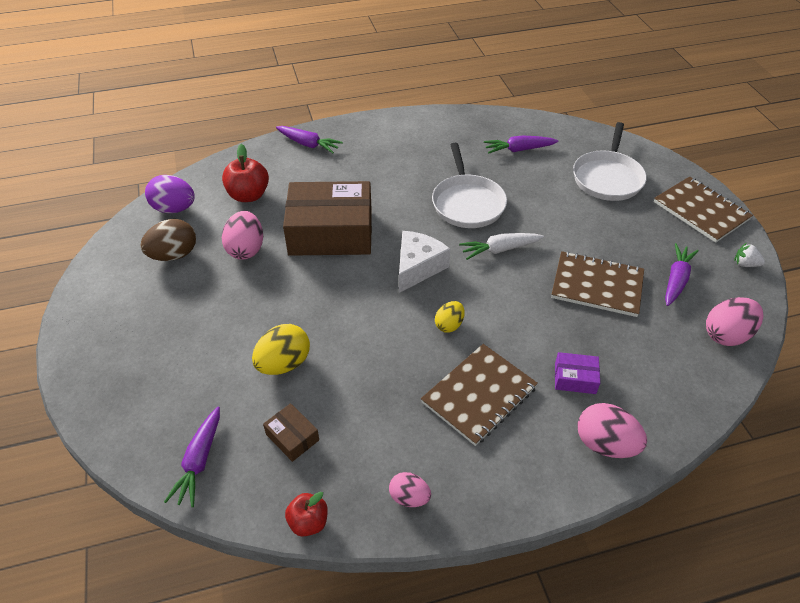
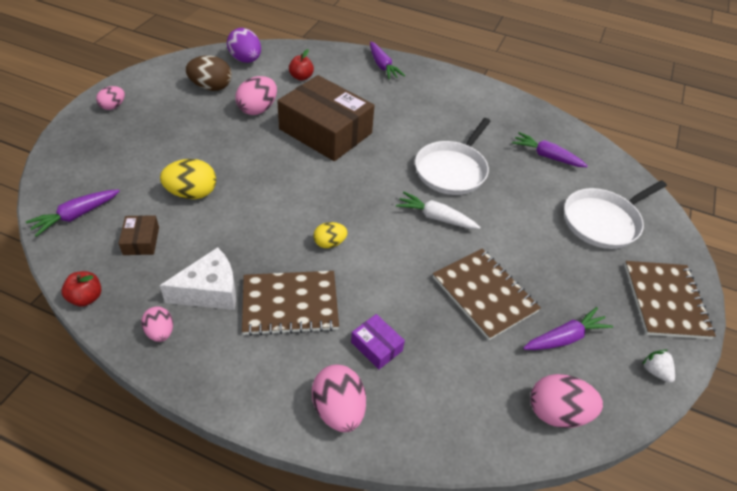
camera: 35 degrees right, 0 degrees up
(94, 335) = (113, 106): none -> pink egg
(248, 195) = (301, 77): red apple -> red apple, size x0.63
(418, 267) = (357, 191): white cheese -> white cheese (210, 291)

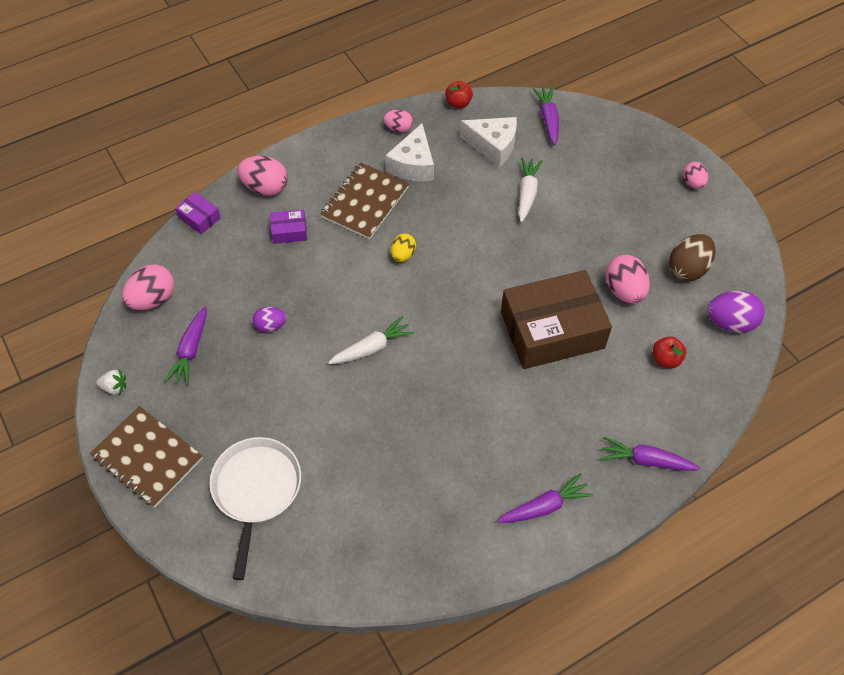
camera: 130 degrees right, 10 degrees up
(141, 241) = (493, 146): brown box -> white cheese
(192, 193) = (527, 193): yellow egg -> white carrot
(432, 449) = (199, 218): none -> purple box
(452, 170) = (419, 405): white pan -> none
(484, 294) = (270, 326): brown notebook -> purple egg
(546, 156) = (374, 518): purple carrot -> purple carrot (544, 506)

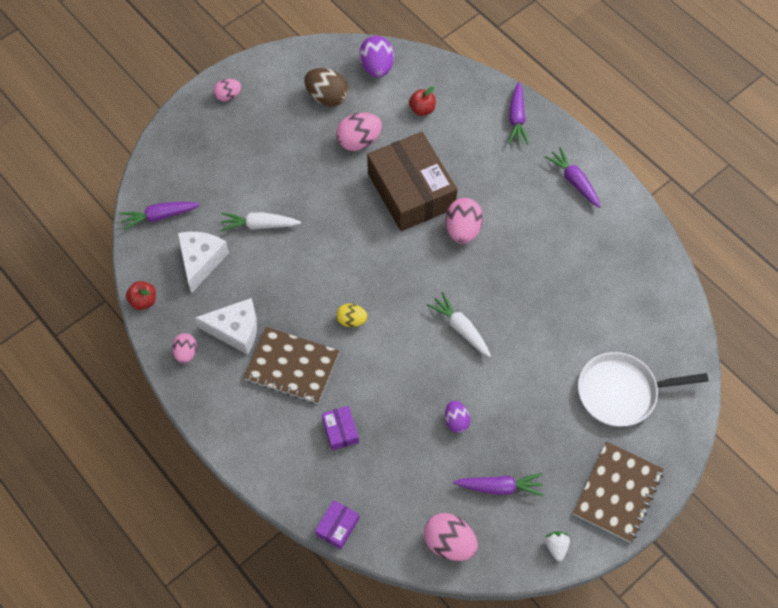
camera: 100 degrees left, 5 degrees up
(265, 187) = (286, 469): pink egg -> pink egg (462, 230)

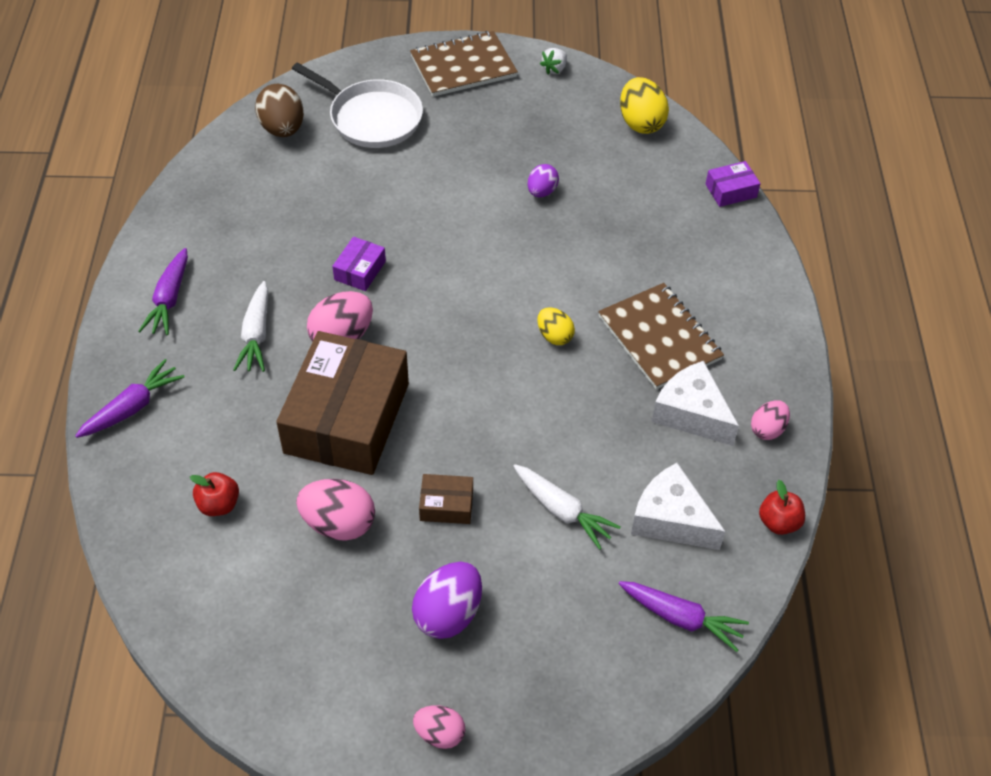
camera: 140 degrees left, 10 degrees down
(201, 261) = (670, 519): white cheese -> white cheese turned 75 degrees clockwise
(318, 186) = (446, 505): none -> brown box
(327, 97) = (312, 618): brown egg -> brown egg (282, 129)
(340, 430) = (660, 254): purple box -> purple box (360, 270)
(377, 68) = (203, 610): purple egg -> purple egg (448, 614)
(449, 542) = (641, 123): pink egg -> yellow egg
(460, 328) = (452, 255): white carrot -> white carrot (256, 334)
(499, 487) = (557, 128): purple carrot -> none

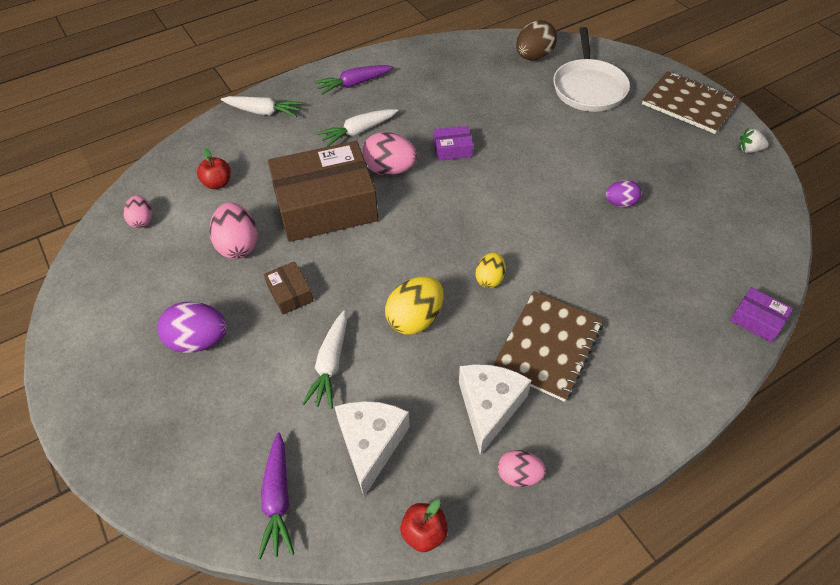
camera: 60 degrees right, 0 degrees up
(132, 407) = (263, 112): purple carrot -> white carrot
(440, 733) = (98, 386): pink egg -> pink egg (142, 221)
(641, 123) = (758, 225): yellow egg -> yellow egg (415, 319)

